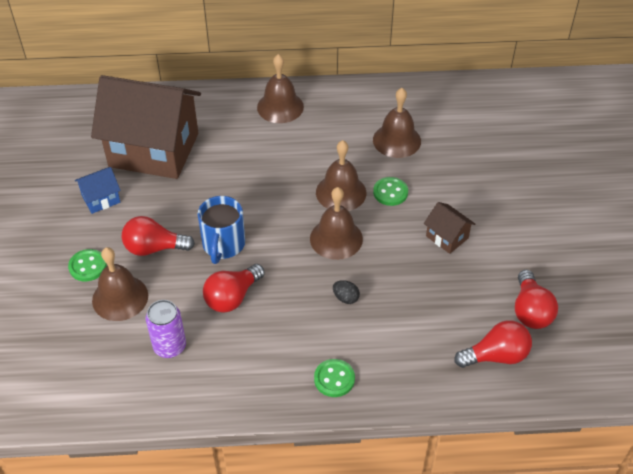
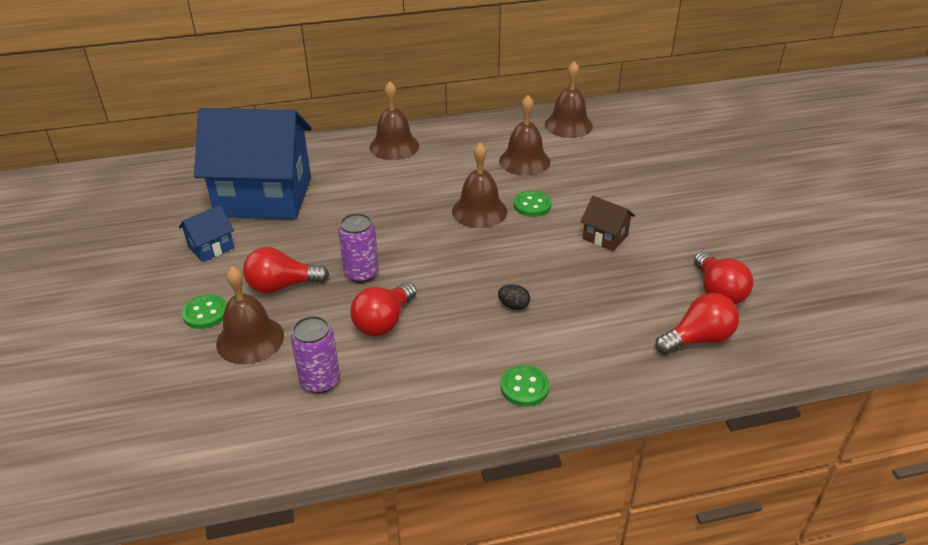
camera: 10 degrees left, 10 degrees down
(154, 150) = (264, 197): brown house -> blue house
(223, 245) = (361, 273): blue mug -> purple can
(336, 238) = (486, 252): brown bell -> brown bell (568, 125)

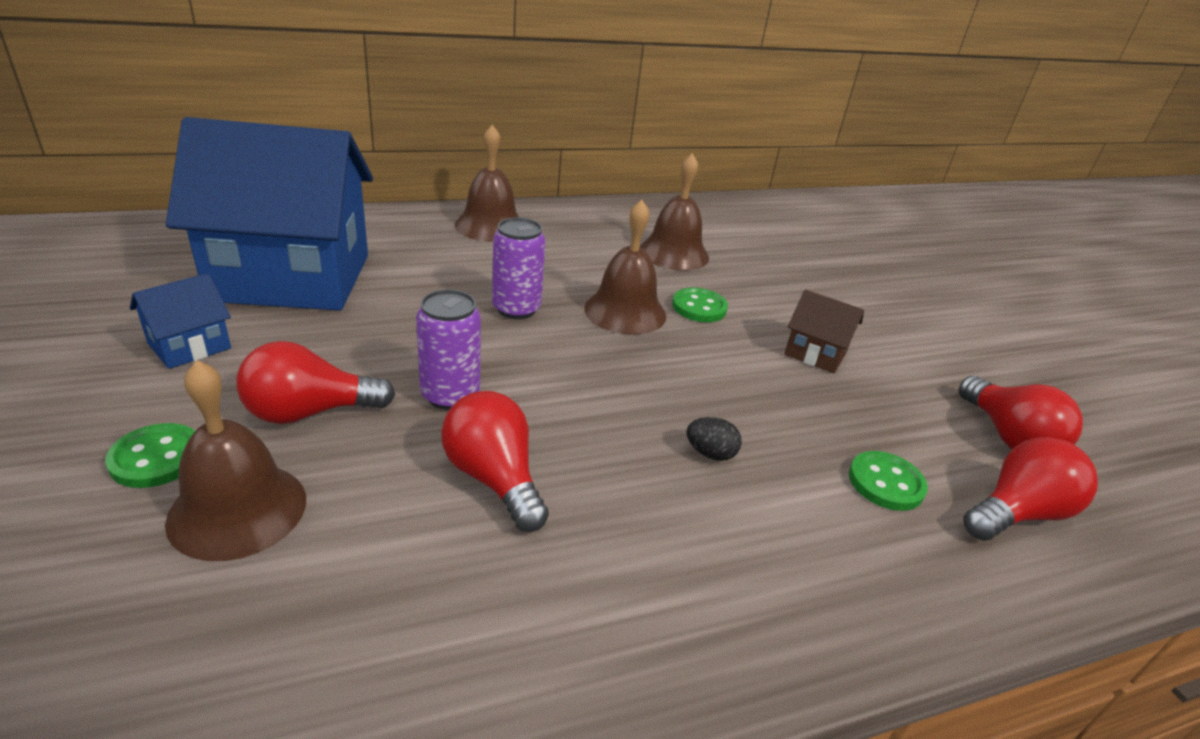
camera: 10 degrees left, 5 degrees down
(320, 381) = (374, 598): purple can -> purple can (516, 309)
(384, 322) = (494, 478): red light bulb -> red light bulb turned 120 degrees clockwise
(524, 387) = (768, 606): green button -> green button (886, 483)
(568, 125) = (719, 217): brown bell -> none

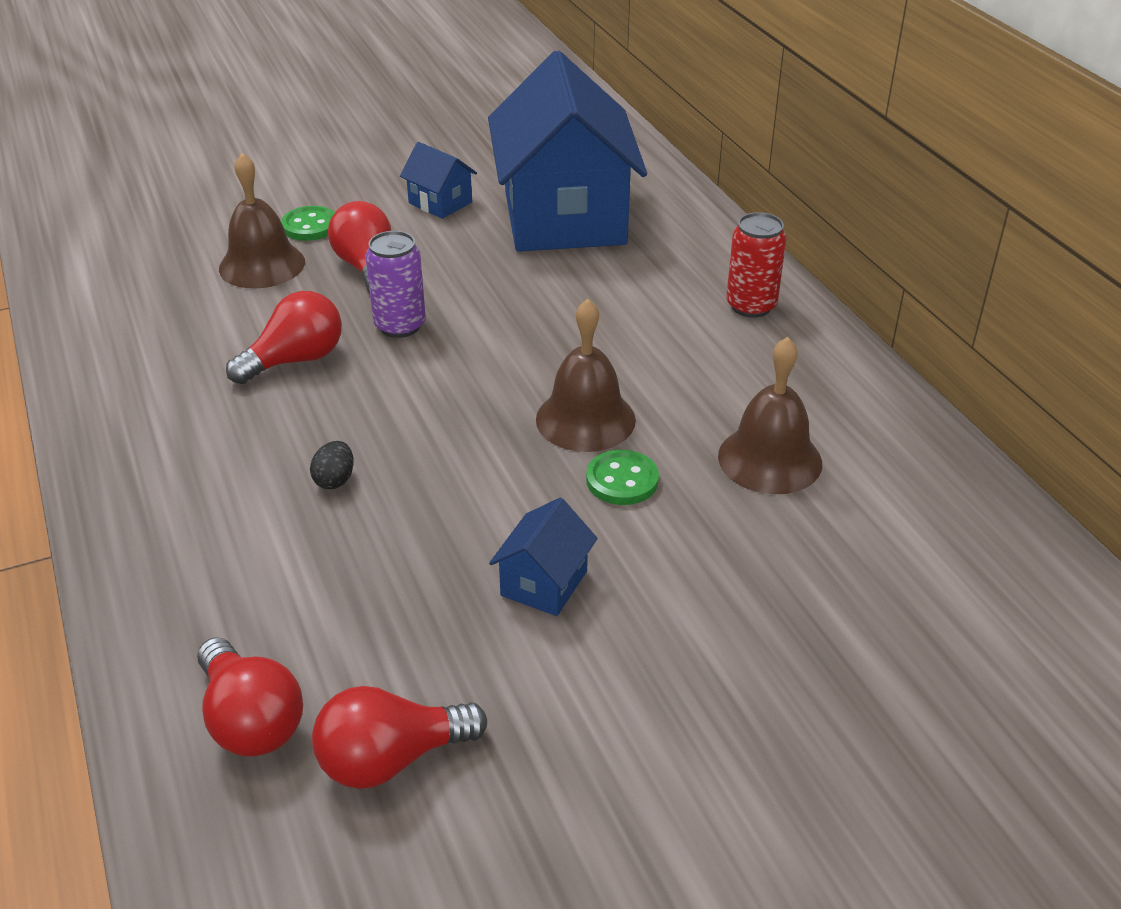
camera: 90 degrees right, 5 degrees up
(490, 226) = (751, 306): brown bell -> red can
(516, 309) = (559, 344): purple can -> none
(815, 353) = (544, 583): brown house -> blue house
(886, 483) = (297, 609): green button -> none

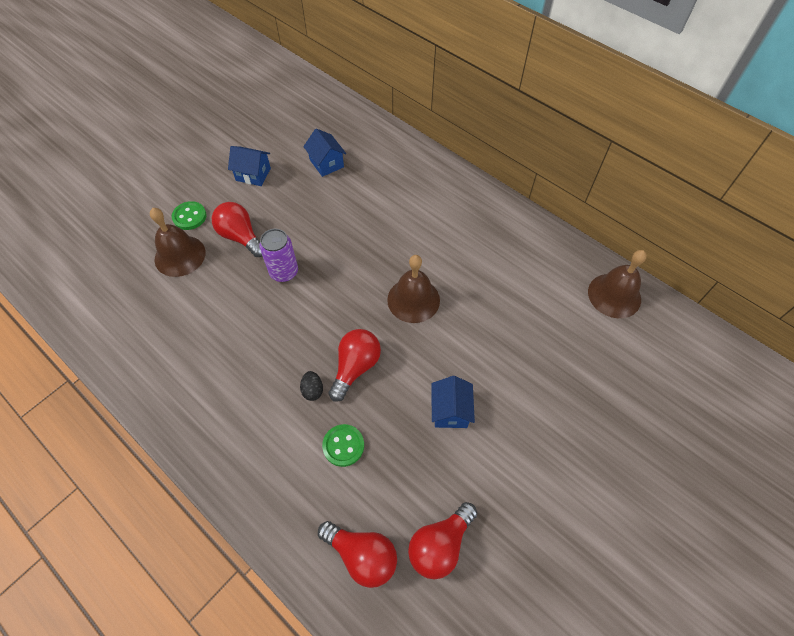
camera: 25 degrees left, 20 degrees up
(295, 360) = (242, 317): red light bulb -> red light bulb (355, 367)
(564, 217) = (326, 163): blue house -> blue house, size x0.40
(622, 480) = (451, 332): green button -> green button (343, 446)
(751, 306) = (452, 194): red can -> none
(770, 459) = (510, 291): brown bell -> brown bell (614, 295)

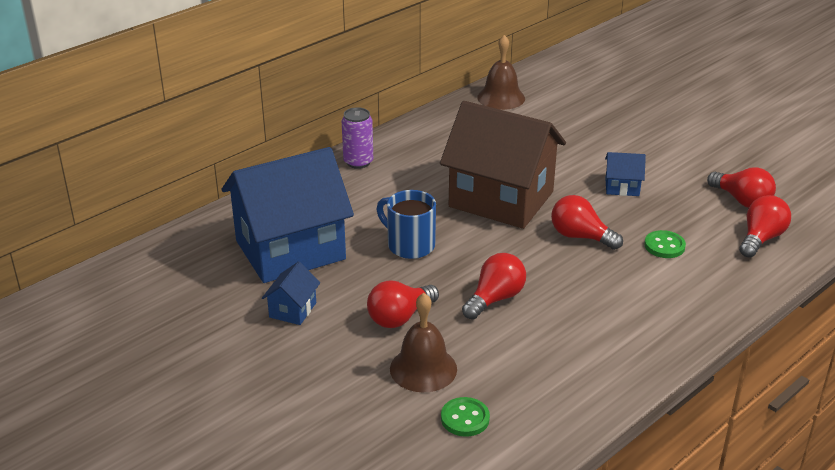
camera: 85 degrees left, 25 degrees down
(189, 217) = (357, 364): green button -> green button (465, 418)
(261, 299) = (495, 299): none -> red light bulb
(284, 272) = (458, 283): purple can -> purple can (358, 162)
(312, 390) = (608, 263): black egg -> none
(326, 163) = (290, 250): blue house -> blue house, size x2.47
(336, 236) = (409, 245): none -> blue mug
(413, 300) = (501, 199): brown bell -> brown house

